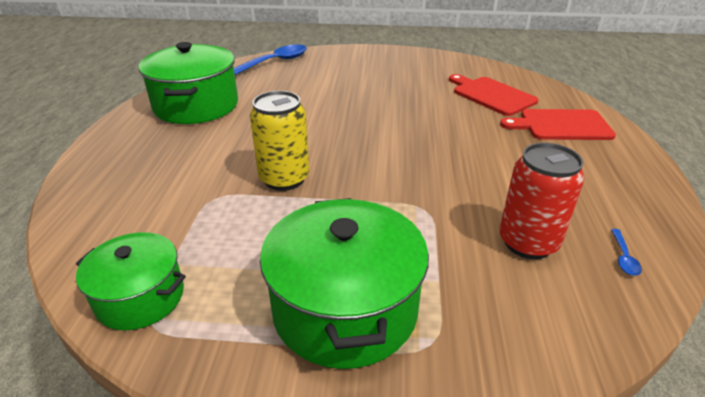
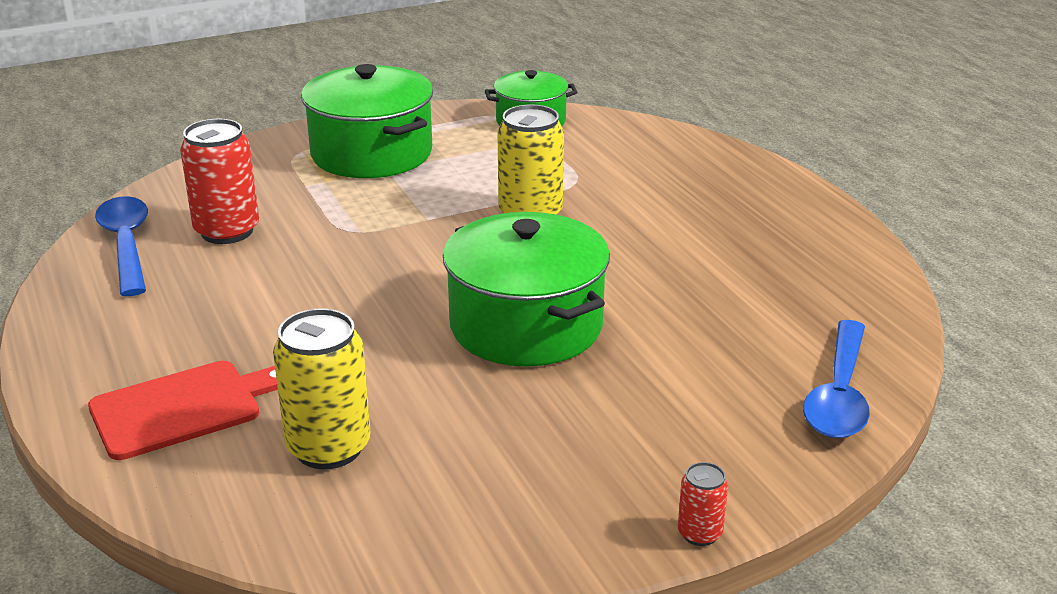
camera: 150 degrees right, 5 degrees down
(196, 105) = (790, 264): green pot -> green pot (526, 325)
(374, 48) = (699, 533): none -> red can
(491, 95) = (328, 448): red cutting board -> yellow can
(624, 257) = (126, 244): blue spoon -> blue spoon, size x2.37

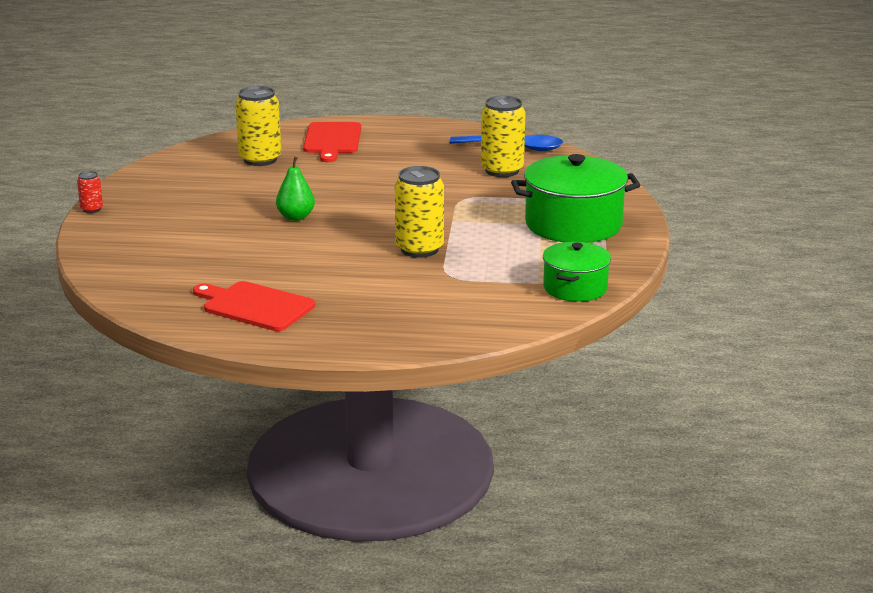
camera: 120 degrees right, 5 degrees down
(227, 231) = (502, 170): red can -> yellow can
(526, 325) = (296, 217): green pot -> green pear
(787, 261) = (255, 306): none -> red cutting board
(839, 395) = (119, 270): blue spoon -> none

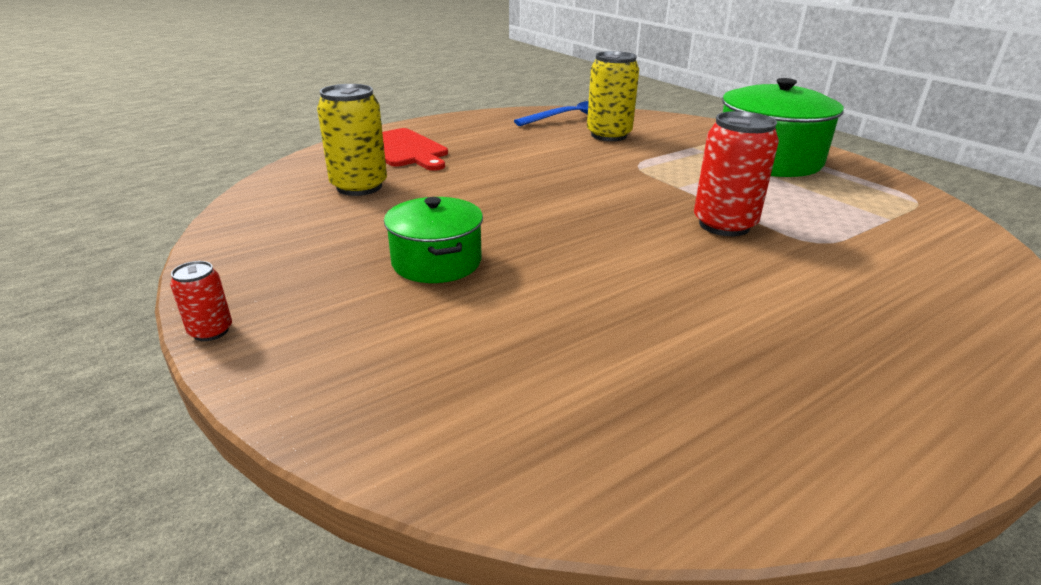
camera: 40 degrees left, 5 degrees up
(255, 306) = (756, 390): red cutting board -> none
(296, 217) = (528, 236): green pear -> none
(419, 249) = (724, 225): yellow can -> red can
(575, 288) = (923, 212): green pot -> green pot (436, 262)

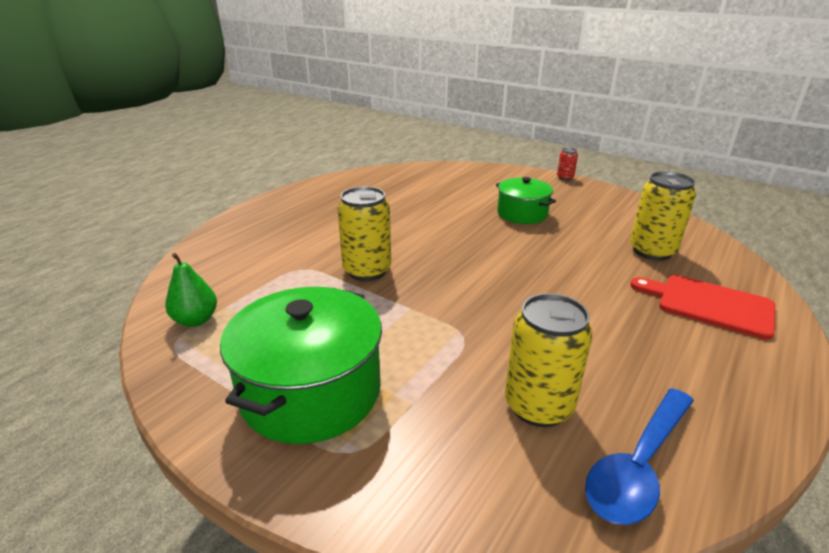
camera: 160 degrees right, 0 degrees up
(724, 225) = (367, 270): red can -> yellow can
(913, 212) = (196, 320): none -> green pear

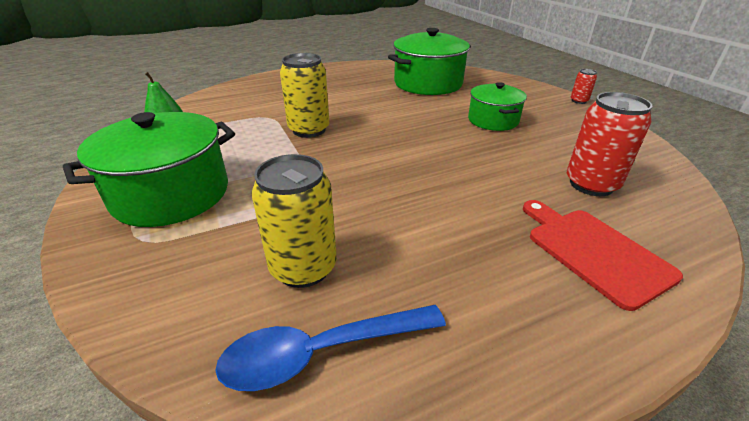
camera: 30 degrees right, 5 degrees up
(421, 188) = (428, 83): none -> green pot
(652, 251) = (591, 184): yellow can -> red can

